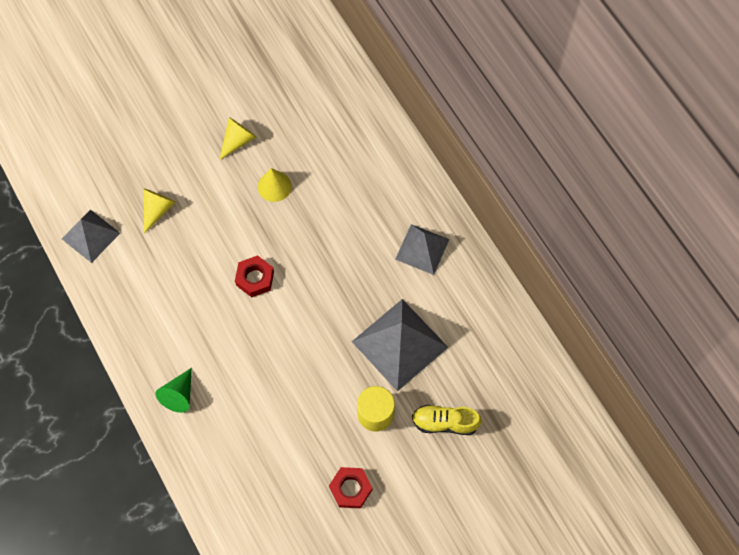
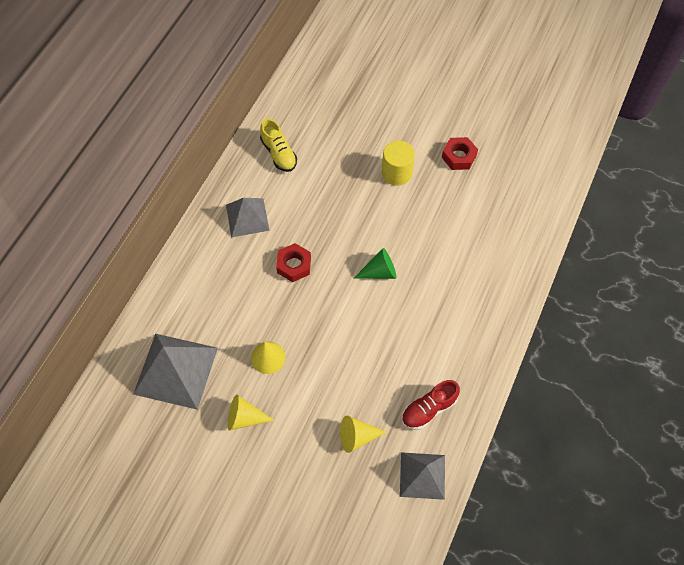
camera: 125 degrees left, 5 degrees down
(135, 277) = (429, 409): none -> red shoe
(179, 395) = (490, 305): green cone -> green cone (379, 272)
(255, 278) = (359, 316): red nut -> red nut (294, 265)
(399, 344) = (334, 188): grey pyramid -> grey pyramid (175, 370)
(445, 422) = (368, 130): yellow shoe -> yellow shoe (279, 153)

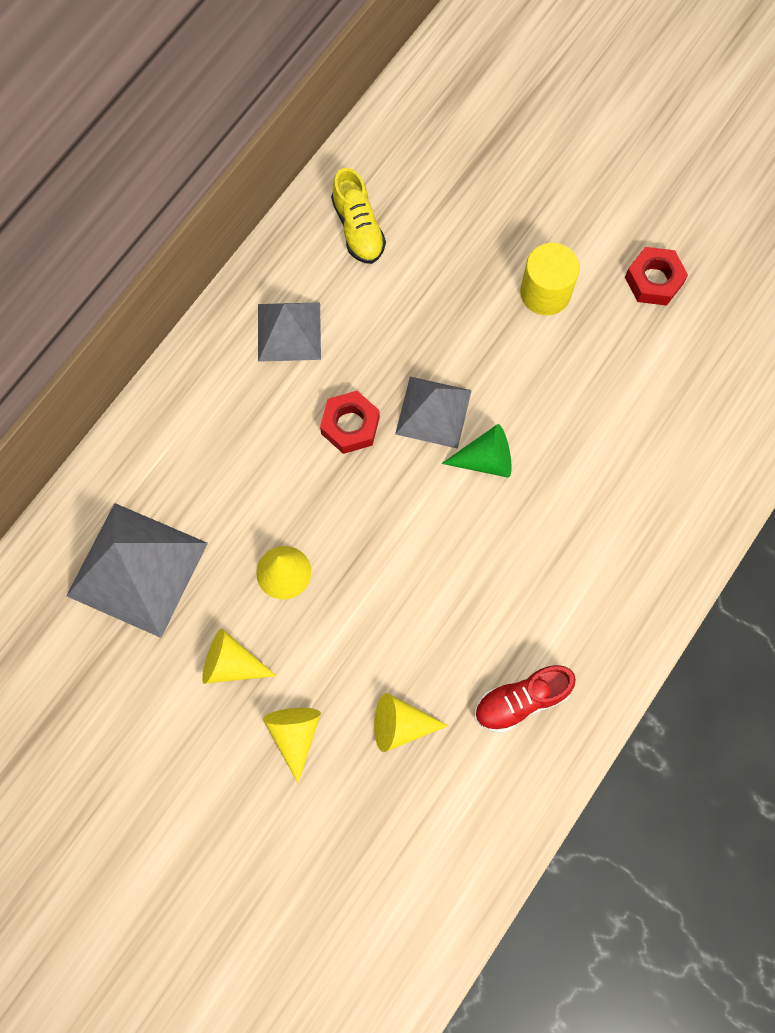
camera: 10 degrees right, 10 degrees up
(292, 454) = (294, 735): none -> yellow cone
(422, 475) = (491, 805): grey pyramid -> grey pyramid (433, 412)

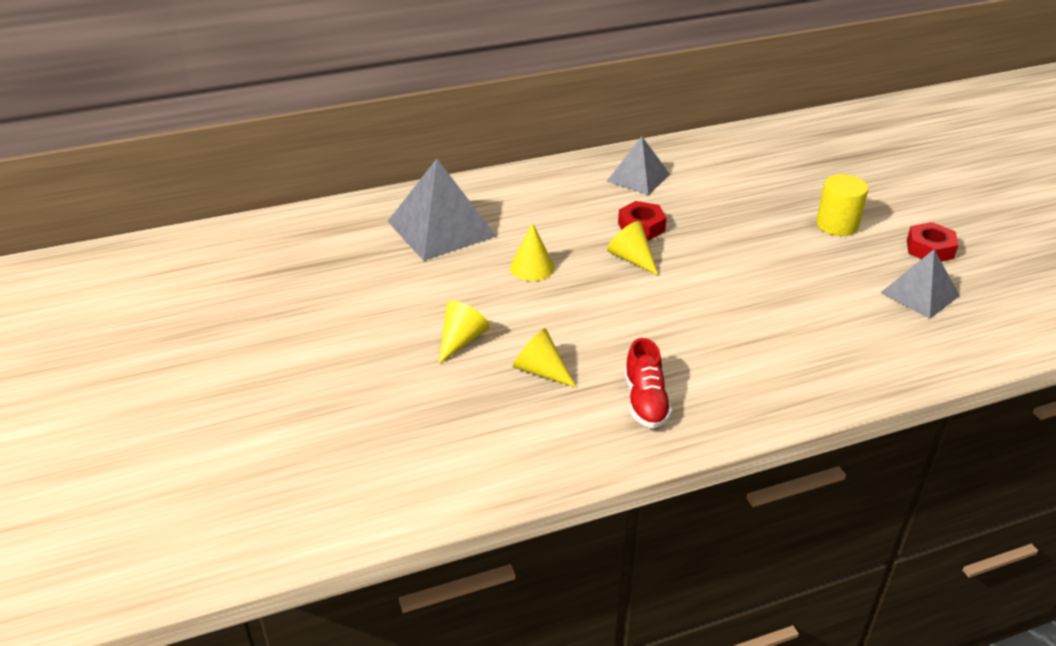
camera: 35 degrees right, 35 degrees down
(231, 664) = (455, 291): yellow cone -> yellow cone (631, 259)
(358, 228) = (724, 157): yellow shoe -> none
(433, 412) = (706, 243): grey pyramid -> grey pyramid (920, 294)
(485, 460) = (725, 277): green cone -> none
(521, 700) = (645, 401): red shoe -> red shoe turned 105 degrees counterclockwise

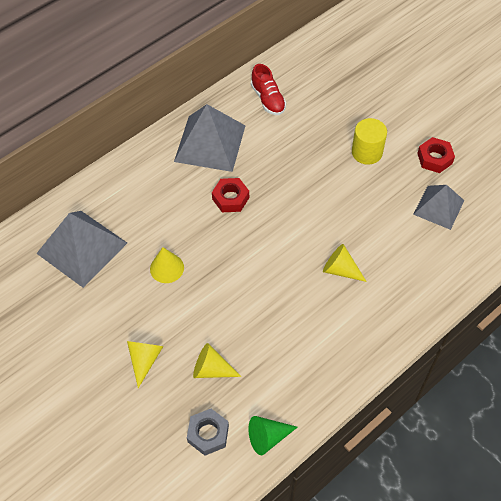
camera: 20 degrees left, 20 degrees up
(504, 431) = (208, 434): none -> grey nut
(583, 457) = (268, 437): none -> green cone
(631, 259) = (235, 235): yellow cone -> yellow cone (340, 270)
(638, 177) = (210, 143): grey pyramid -> grey pyramid, size x1.59
(645, 401) = (291, 372): red shoe -> red shoe (268, 99)

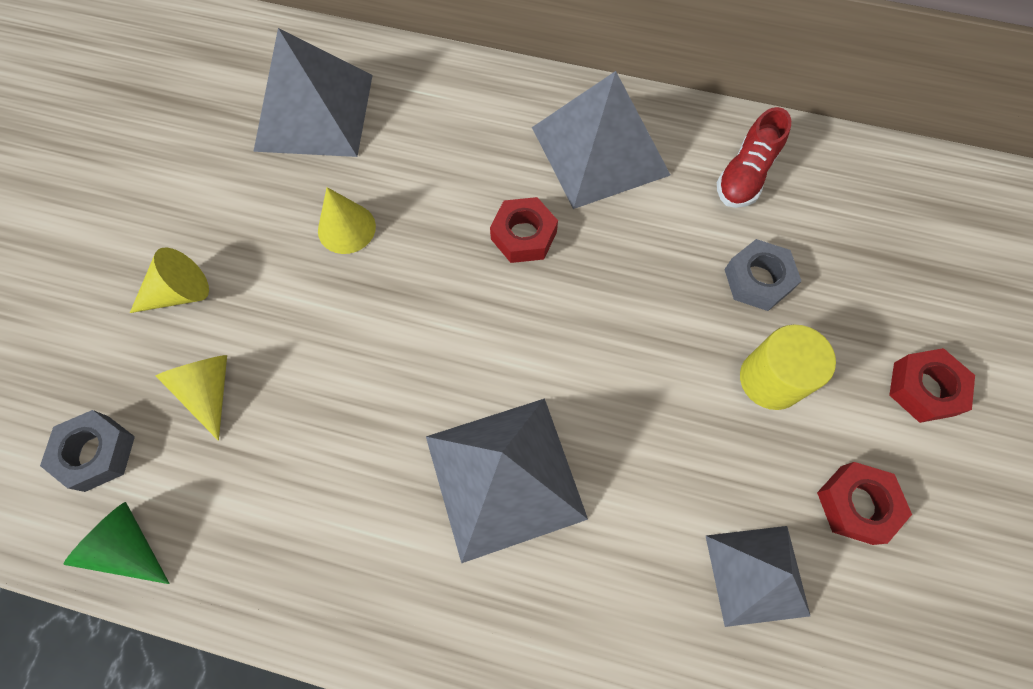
camera: 55 degrees right, 10 degrees up
(320, 128) = (757, 280): none -> grey nut
(340, 270) = (505, 476): yellow cone -> grey pyramid
(406, 107) = (923, 389): none -> red nut

